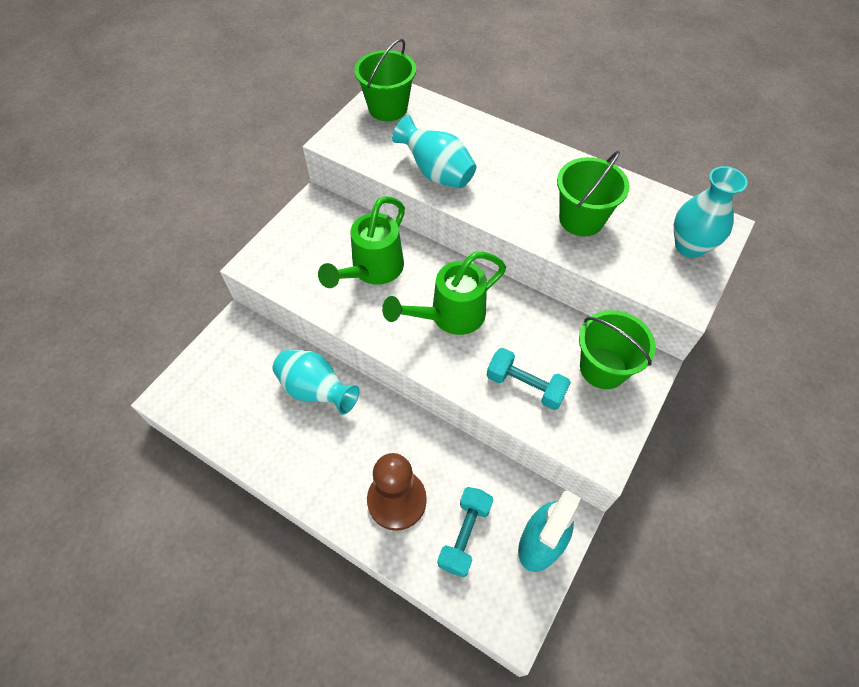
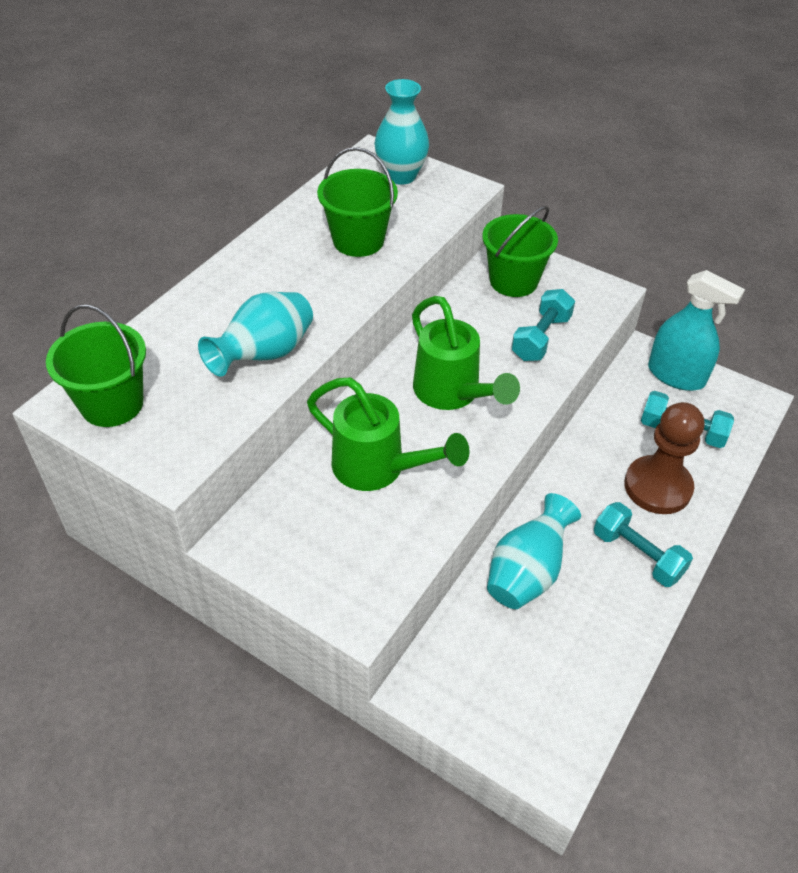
camera: 90 degrees left, 10 degrees down
(327, 472) = (637, 555): none -> turquoise dumbbell

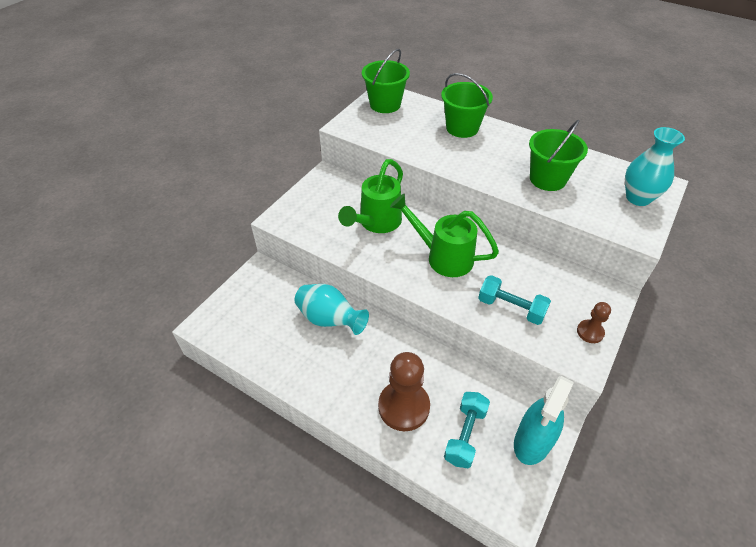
camera: 90 degrees right, 0 degrees up
(264, 355) = (427, 148): turquoise vase -> none
(453, 394) = (442, 256): green watering can -> green watering can turned 60 degrees clockwise
(513, 281) = (575, 294): green bucket -> green bucket (462, 128)
(568, 280) = (590, 332): none -> brown pawn
(637, 555) = (342, 384): turquoise dumbbell -> none

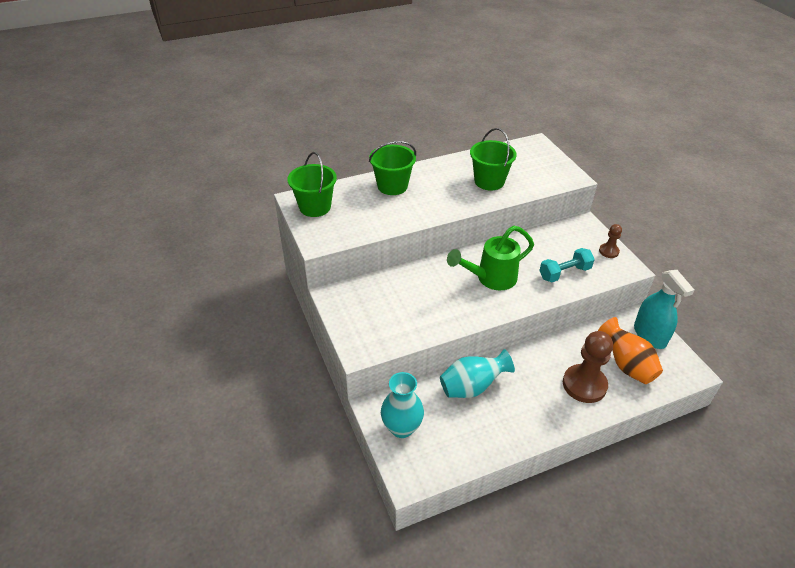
camera: 55 degrees left, 5 degrees down
(376, 223) = (423, 295): green watering can -> none
(465, 435) = (626, 365): turquoise dumbbell -> orange vase
(638, 198) = (541, 159): turquoise vase -> turquoise vase (402, 428)

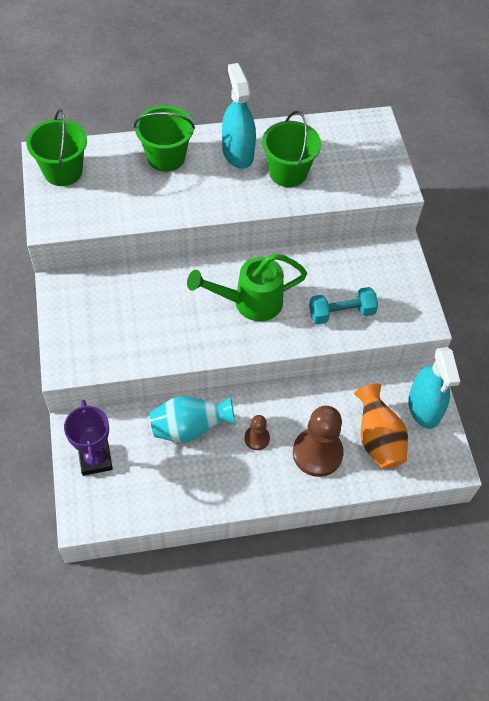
camera: 10 degrees right, 15 degrees up
(402, 428) = (95, 459): turquoise vase -> purple trophy
(446, 175) = (237, 153): none -> turquoise spray bottle
(608, 251) = (410, 293): brown pawn -> brown pawn (257, 438)

